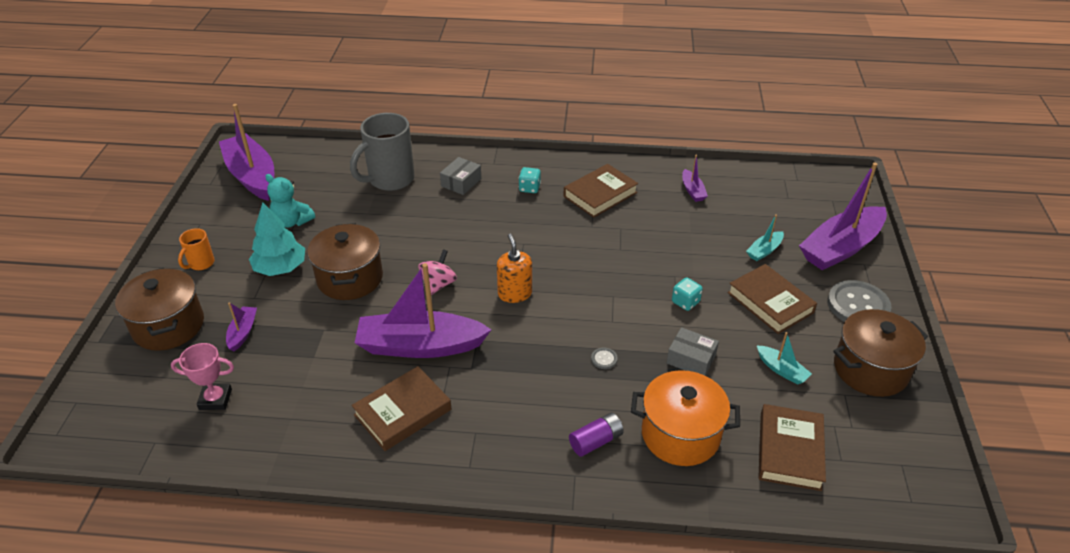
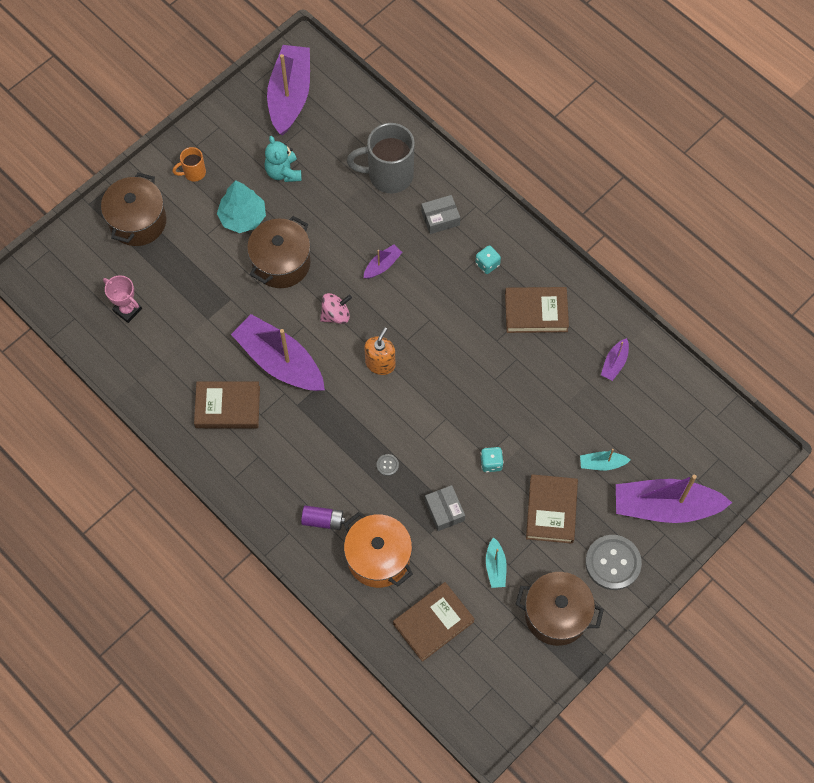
camera: 40 degrees right, 25 degrees up
(243, 332) = (179, 263): purple boat -> purple boat (382, 265)

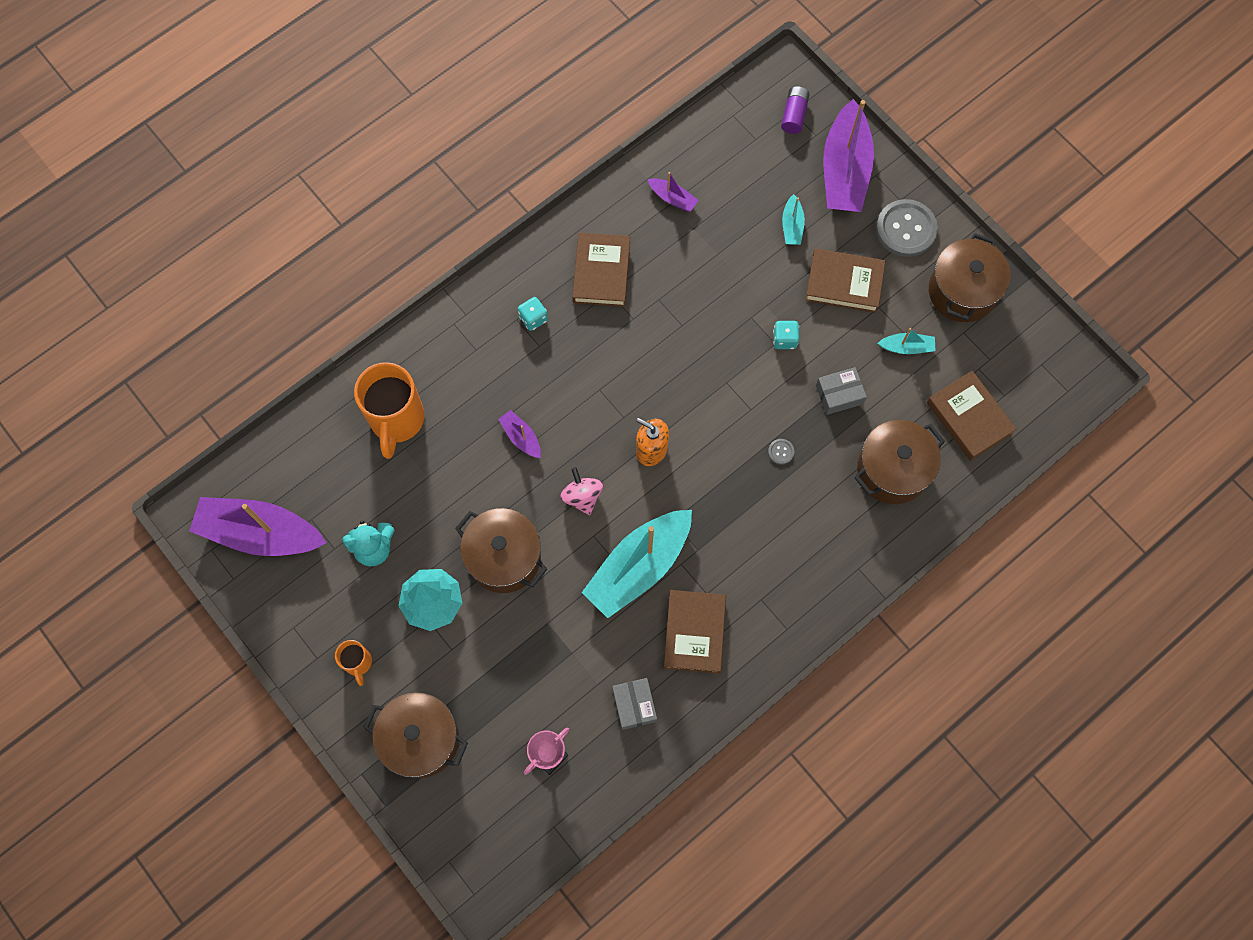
camera: 85 degrees left, 5 degrees up
(280, 361) = (638, 567): purple boat -> turquoise boat
(323, 520) = (845, 528): purple battery -> purple battery (794, 115)
(378, 558) = (892, 470): orange pot -> brown pot
(389, 175) = (396, 420): grey mug -> orange mug
(440, 218) = (465, 365): grey box -> grey box (634, 705)

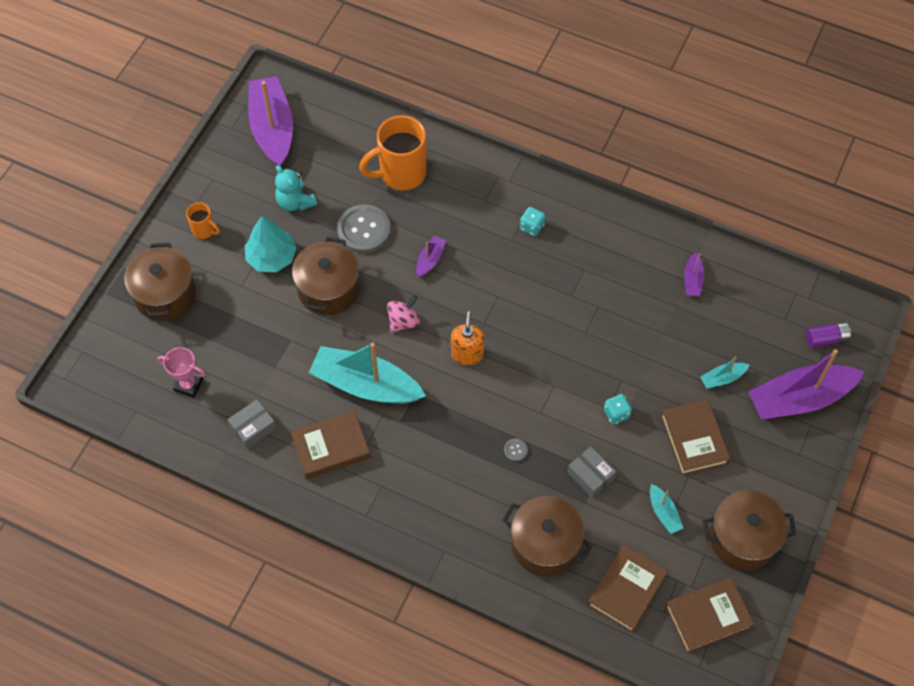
camera: 65 degrees right, 10 degrees down
(358, 663) = (204, 230): orange mug -> orange mug turned 105 degrees counterclockwise
(601, 272) = (597, 256): brown book -> brown book (708, 616)
(906, 229) = (774, 469): grey button -> grey button (364, 230)

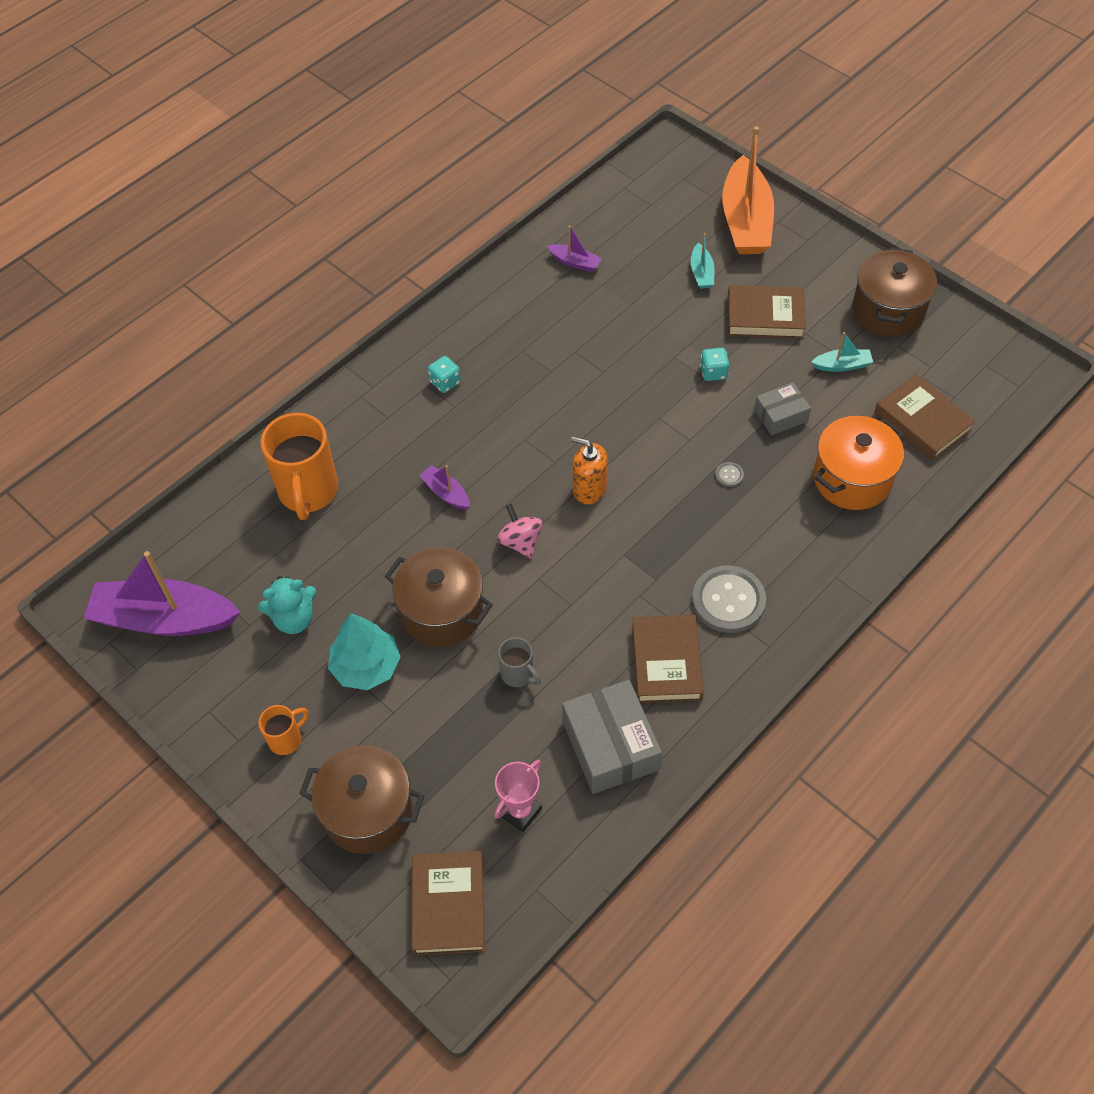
camera: 70 degrees left, 5 degrees down
(253, 427) = (610, 745): grey box -> grey box, size x1.73
(292, 353) = (518, 674): none -> grey mug
(364, 230) = (372, 552): grey button -> grey button (728, 600)
(365, 385) = (593, 603): turquoise boat -> none
(545, 544) = (852, 479): brown pot -> orange pot
(708, 616) = (967, 363): brown book -> brown book (448, 905)
(799, 399) = (746, 221): purple boat -> orange boat
(826, 339) = (685, 181): purple battery -> none

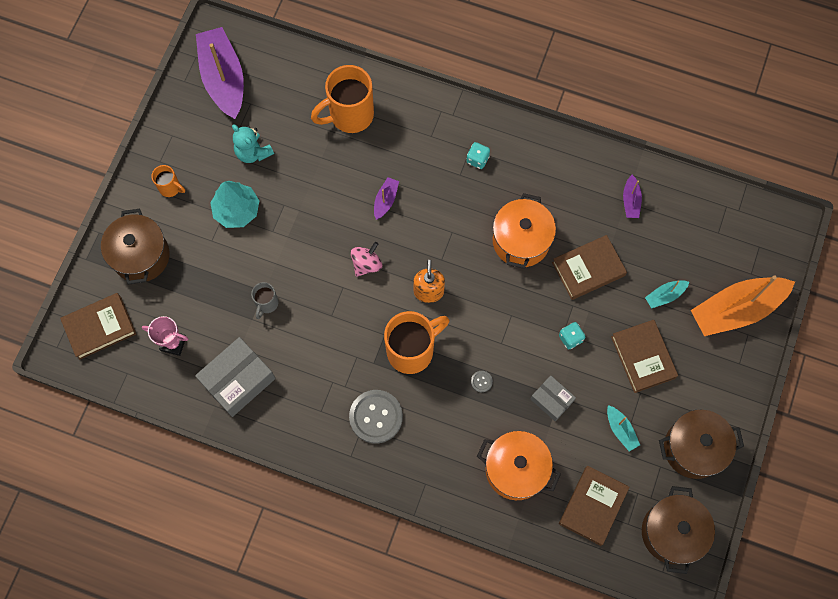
camera: 65 degrees right, 15 degrees up
(442, 612) = (293, 238): brown pot -> brown pot (672, 532)
(571, 377) = (521, 241): none -> orange pot
(658, 532) = (412, 350): none -> orange mug
(666, 662) = (312, 393): brown book -> brown book (588, 269)

